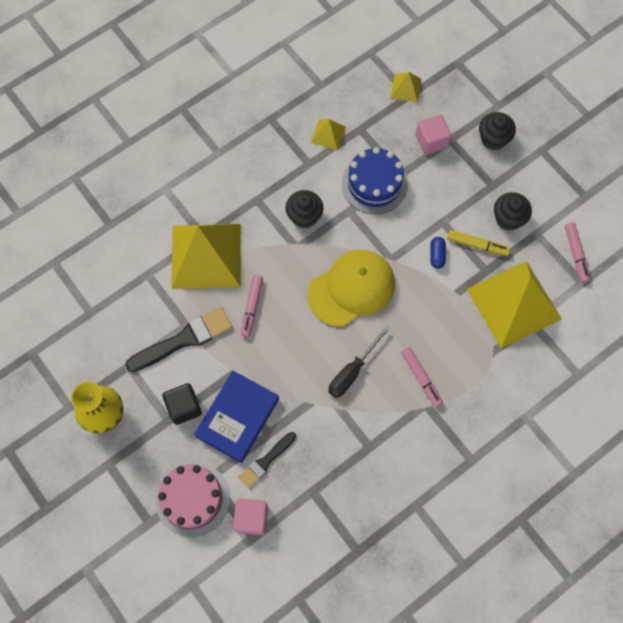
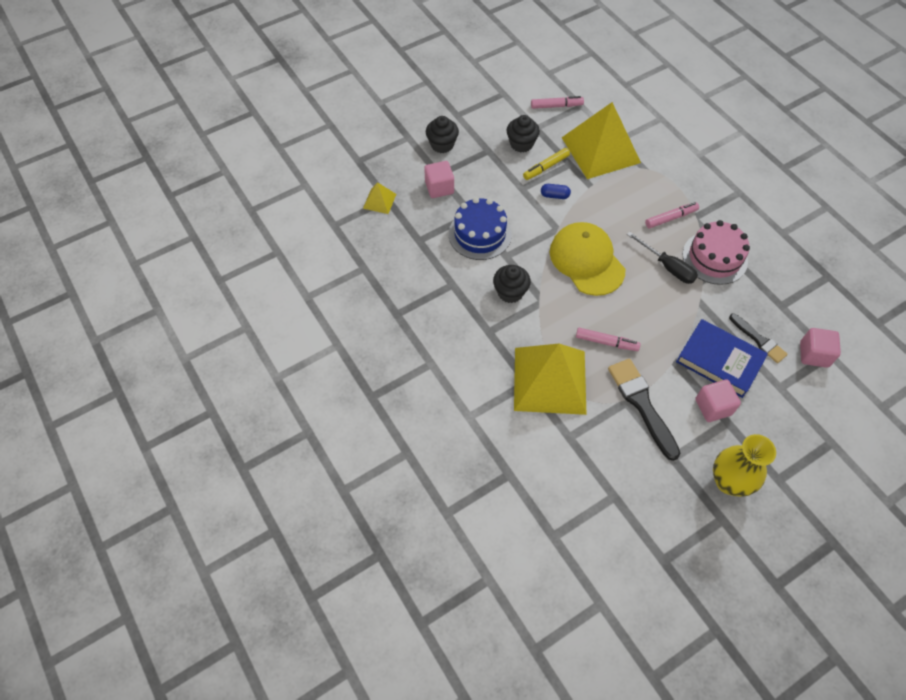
camera: 85 degrees left, 10 degrees down
(184, 407) = (713, 407): black cube -> pink cube
(192, 499) = (803, 403): pink cake -> pink cake (714, 257)
(328, 134) = (421, 266): yellow pyramid -> none
(477, 245) = (546, 167): yellow marker -> yellow marker turned 150 degrees counterclockwise

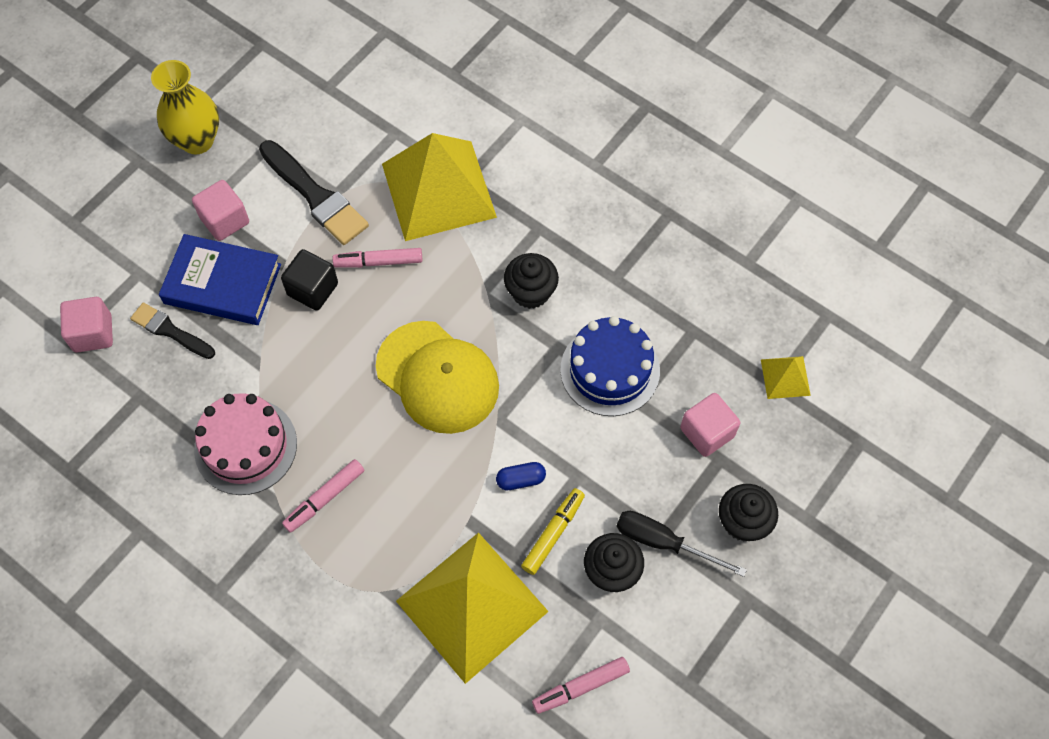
camera: 160 degrees right, 5 degrees up
(656, 338) = (313, 289): none -> black cube
(667, 267) = (315, 406): black screwdriver -> black screwdriver (663, 542)

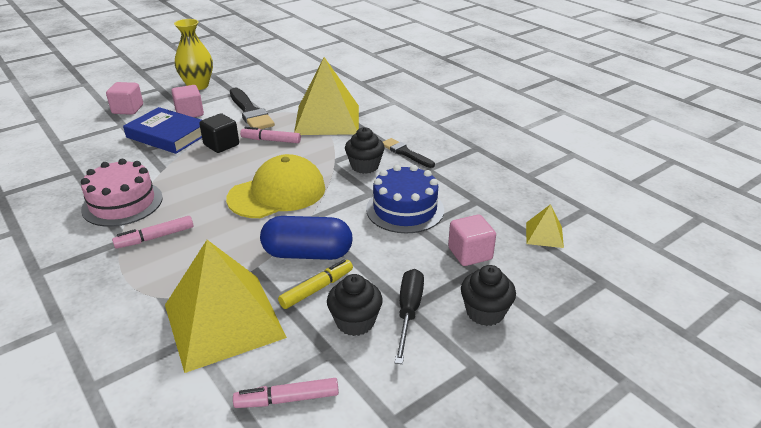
camera: 15 degrees right, 30 degrees down
(93, 333) = (73, 142): pink cube -> pink cube (128, 109)
(170, 331) = (120, 148): black brush -> black brush (406, 153)
(437, 377) = (277, 193): yellow cap -> yellow cap turned 90 degrees counterclockwise
(520, 479) = (307, 253): blue capsule -> blue capsule, size x2.18
(663, 542) = (409, 312): black screwdriver -> black screwdriver turned 60 degrees clockwise

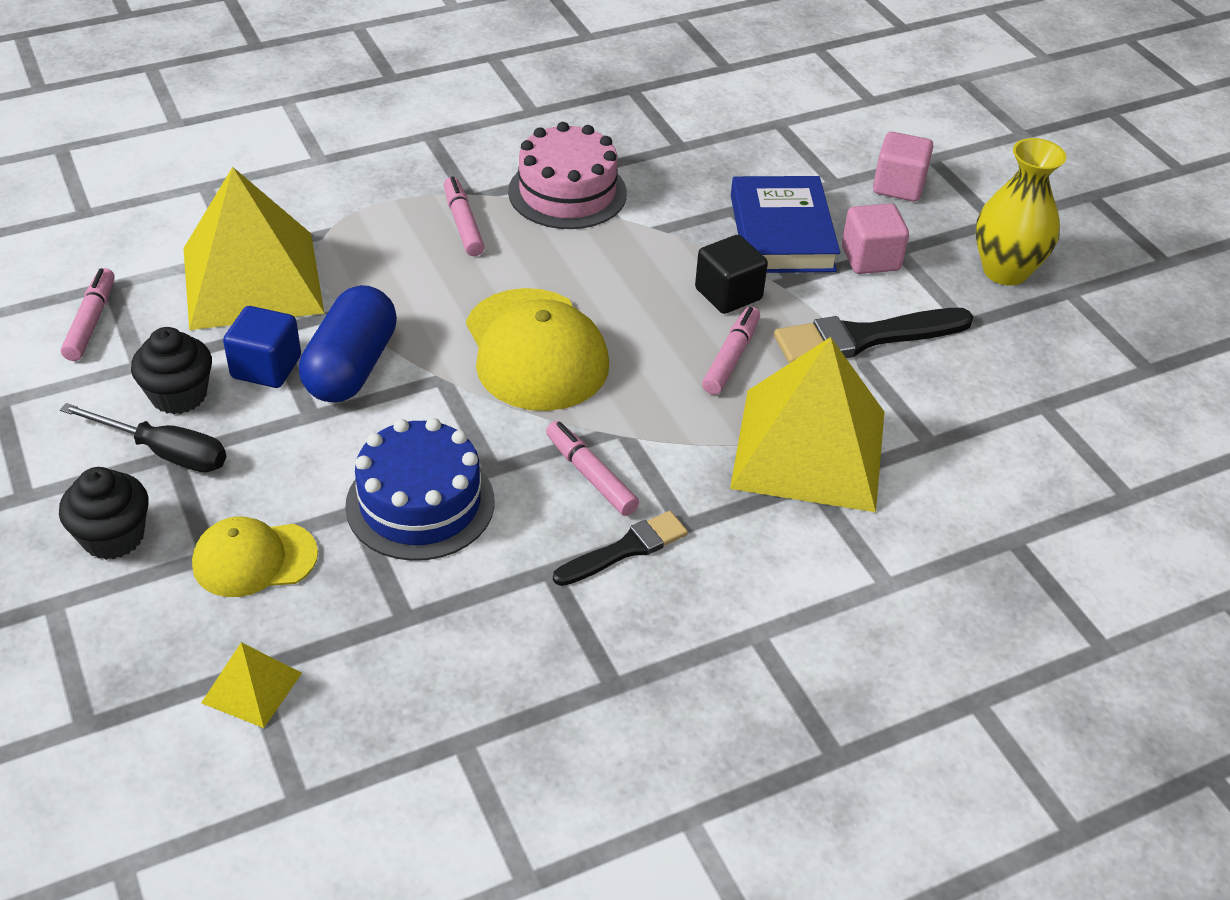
camera: 100 degrees right, 10 degrees up
(168, 135) = (781, 233): blue book -> blue book turned 45 degrees counterclockwise
(317, 289) = (266, 367): yellow marker -> blue cube
(365, 166) = (590, 475): black cupcake -> pink marker
(470, 253) = (254, 559): pink cube -> yellow cap

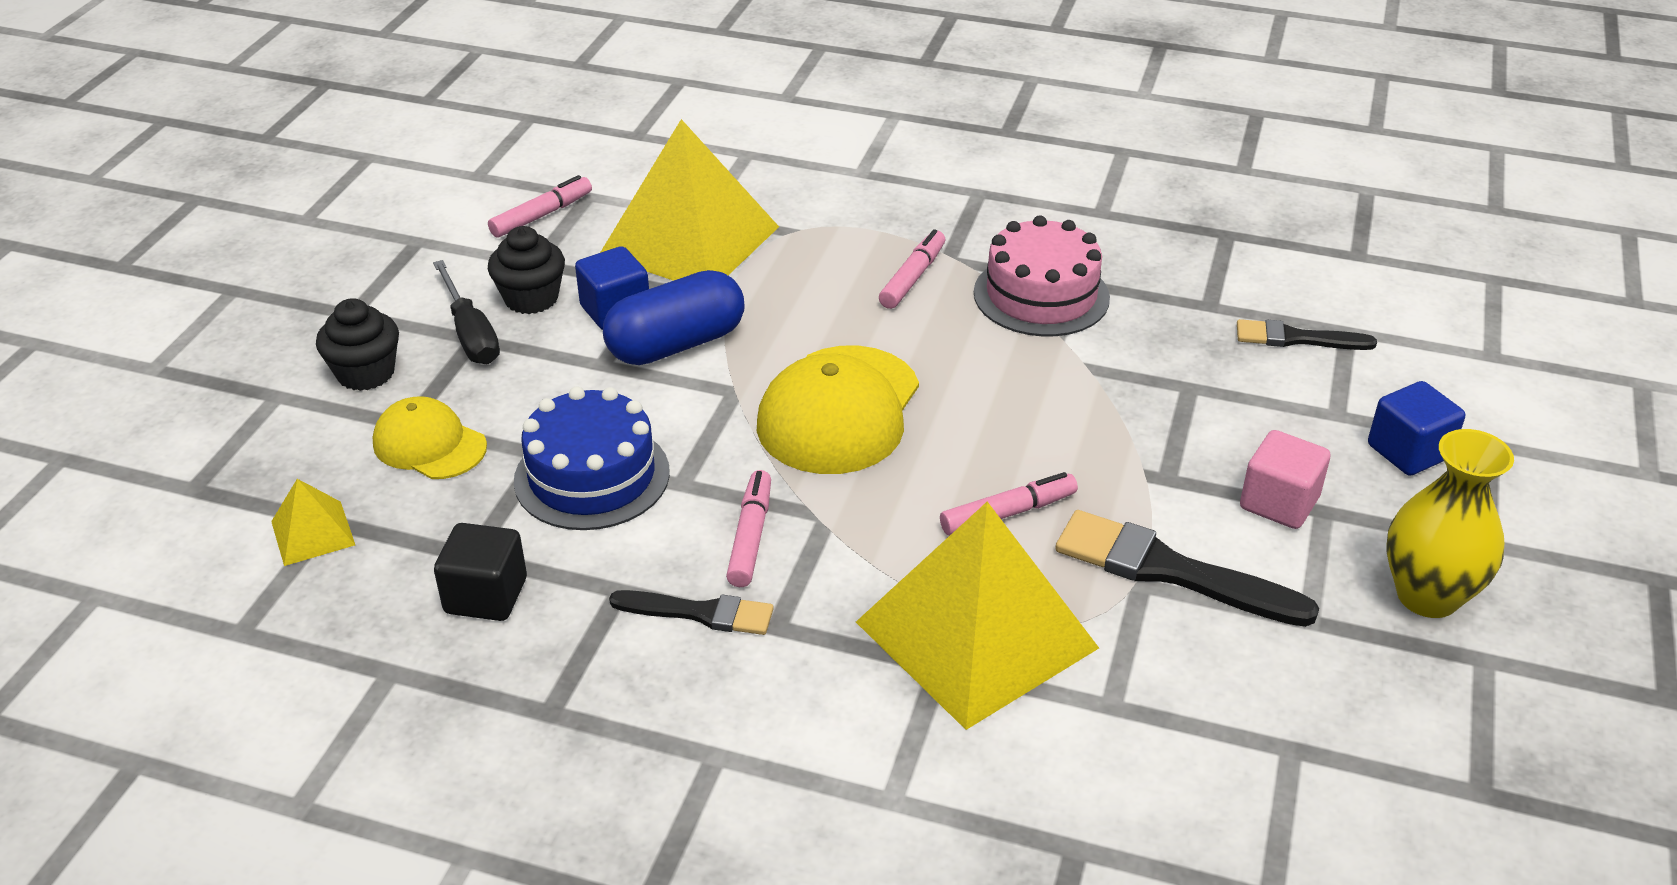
camera: 45 degrees right, 5 degrees down
(728, 294) = (1080, 457): black cube -> black cube (486, 596)
(757, 143) = (1297, 338): none -> black brush
(781, 233) = (1211, 431): blue book -> none
(898, 186) = (1408, 452): pink cube -> blue cube

